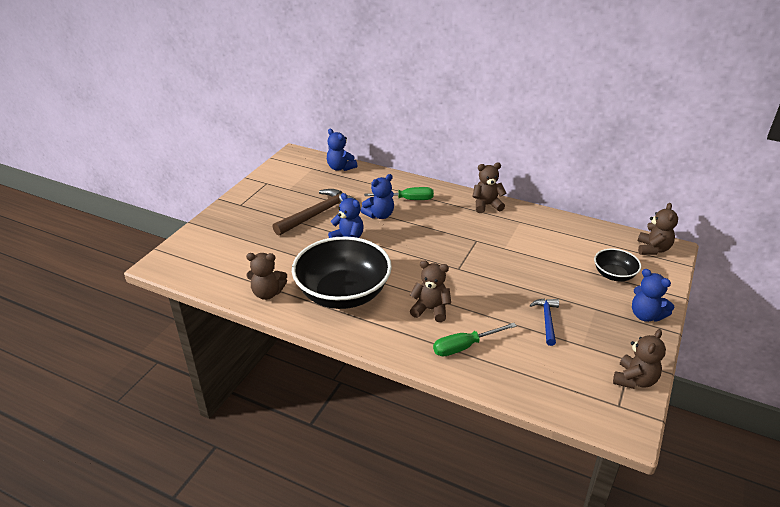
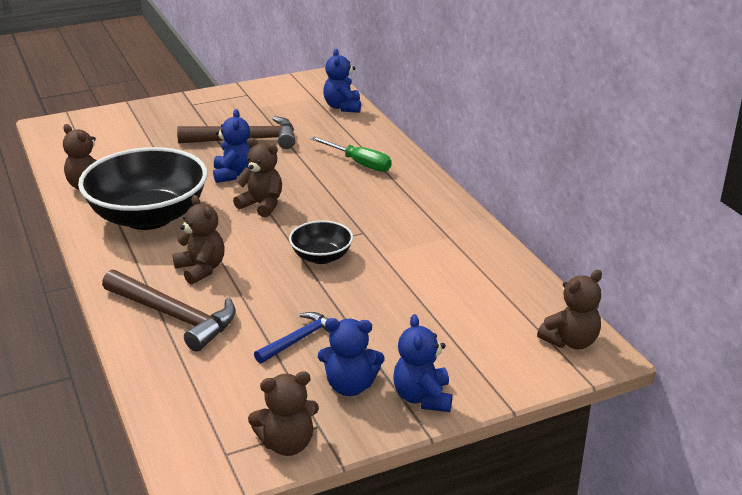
camera: 40 degrees right, 5 degrees down
(379, 215) = (304, 165): blue teddy bear -> blue teddy bear (350, 386)
(464, 346) = (174, 316): green screwdriver -> brown hammer
(486, 205) = (439, 205): brown teddy bear -> brown teddy bear (262, 205)
(614, 275) = (463, 340): black bowl -> black bowl (321, 257)

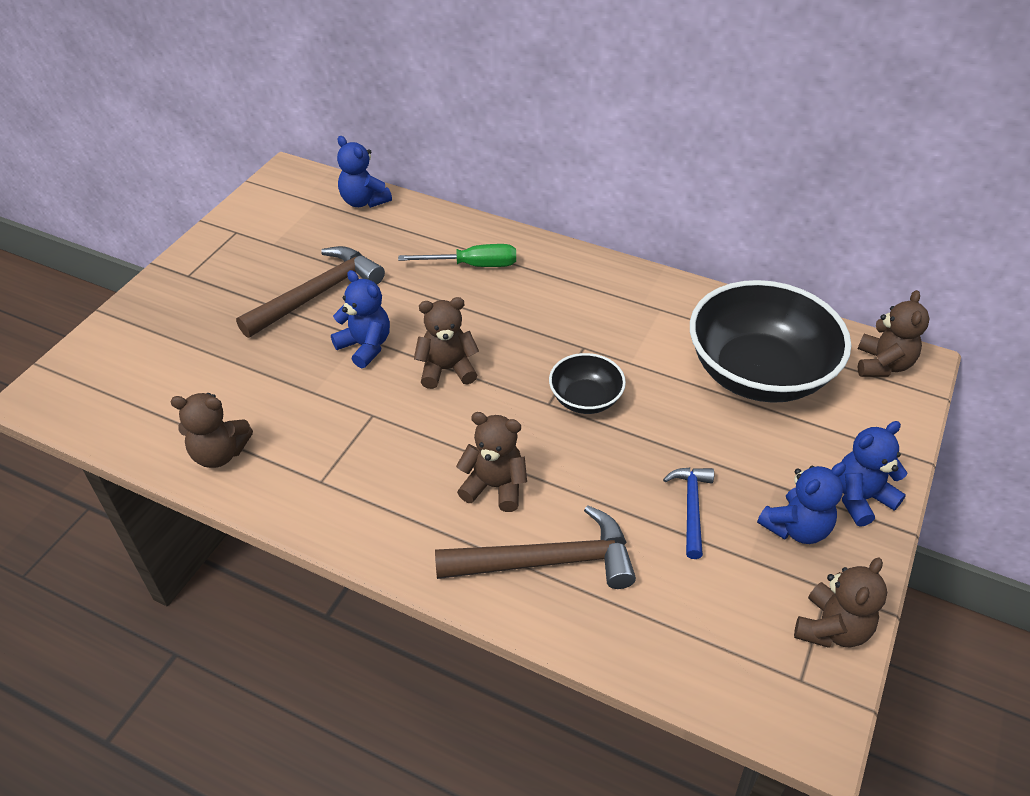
camera: 40 degrees left, 15 degrees up
(148, 217) = (348, 454): black bowl -> black bowl (758, 373)
(422, 397) = (861, 498): blue teddy bear -> blue teddy bear turned 105 degrees clockwise

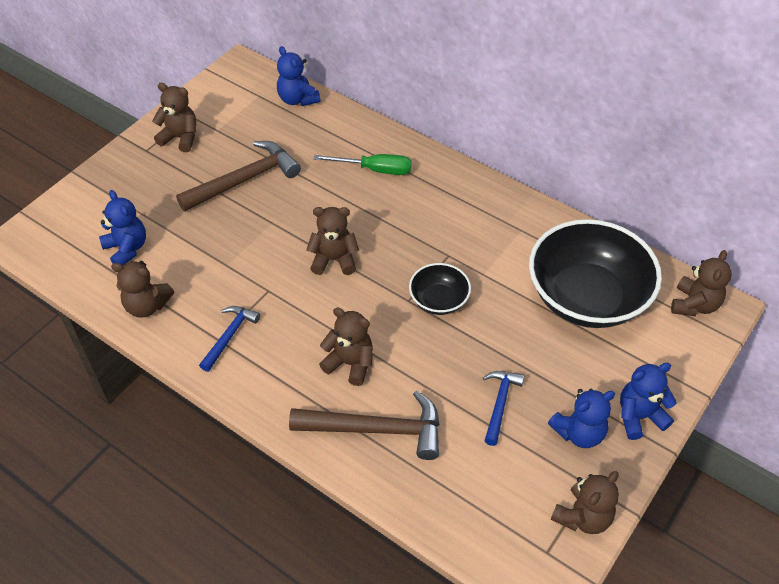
camera: 10 degrees right, 5 degrees up
(229, 257) = (180, 138): none -> brown teddy bear
(334, 475) = (229, 336): none -> blue hammer
(365, 346) = (274, 231): blue teddy bear -> blue teddy bear (127, 249)

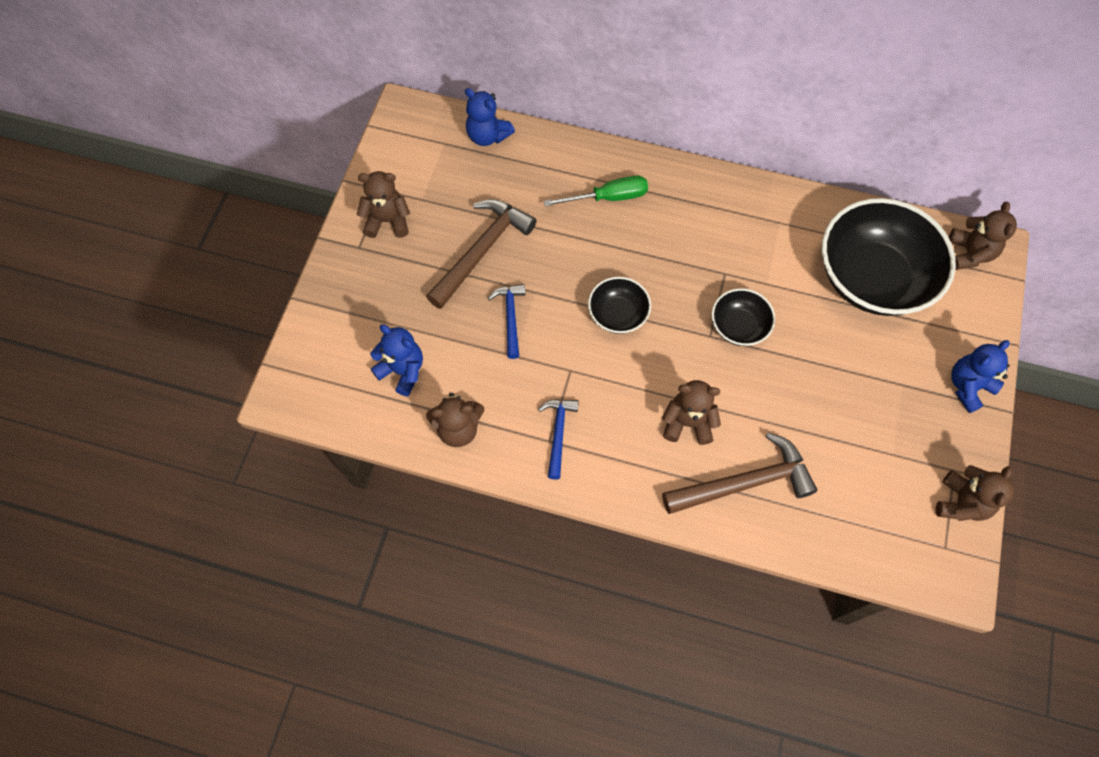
camera: 20 degrees left, 15 degrees up
(334, 260) = (618, 314): brown teddy bear -> black bowl
(499, 404) = (842, 416): blue hammer -> blue hammer (510, 317)
(579, 433) = (923, 421): blue teddy bear -> none

